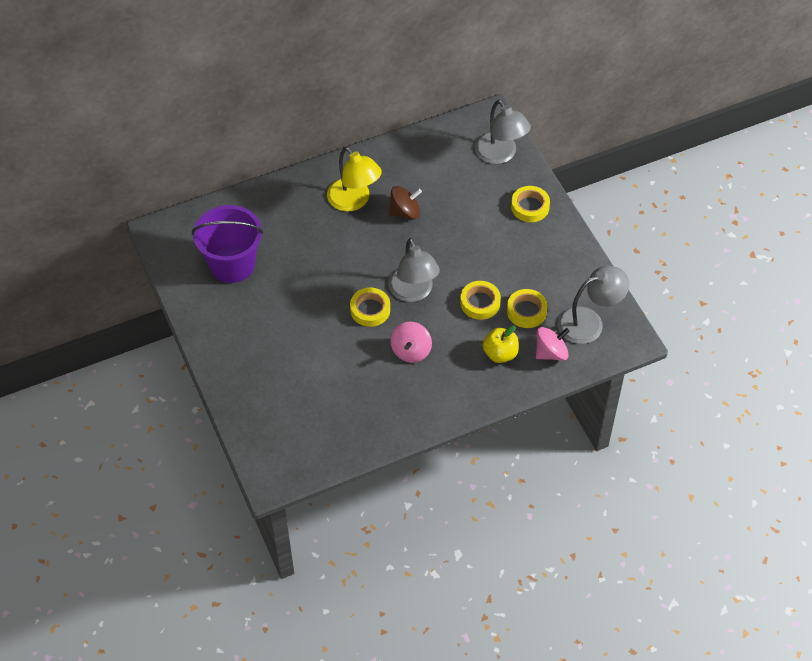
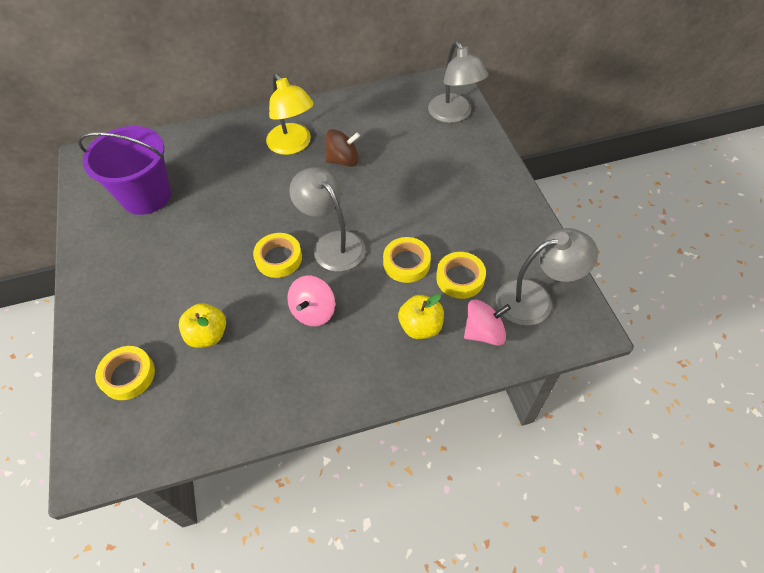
camera: 10 degrees right, 0 degrees up
(329, 378) = (208, 335): none -> yellow apple
(413, 292) = (332, 243): grey lamp -> grey lamp turned 150 degrees clockwise
(530, 207) = (478, 166): yellow tape -> yellow tape (128, 375)

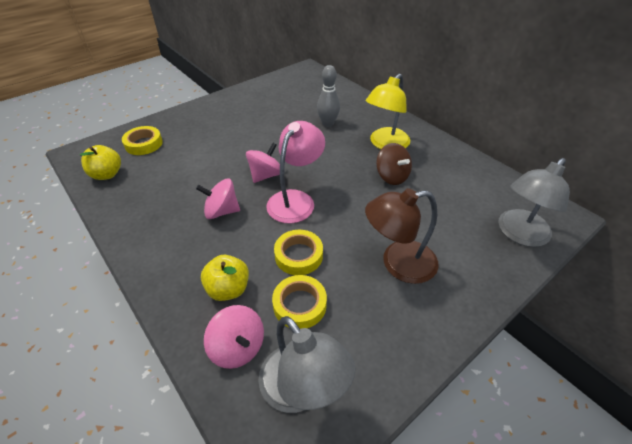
camera: 65 degrees right, 10 degrees down
(146, 196) = (290, 99): purple bucket -> none
(208, 335) = (183, 165): yellow apple -> yellow apple (107, 174)
(224, 177) = (328, 123): none -> grey bowling pin
(278, 258) = (266, 175): yellow tape -> pink spinning top
(332, 243) = (296, 200): grey lamp -> pink lamp
(448, 198) = (398, 263): none -> brown lamp

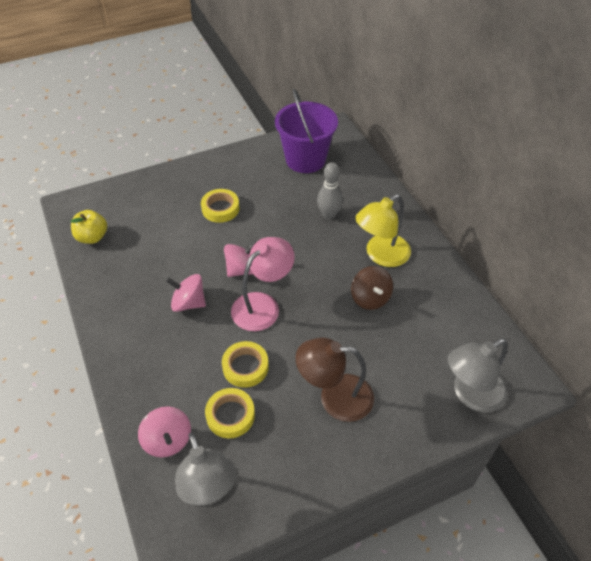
camera: 15 degrees right, 5 degrees up
(144, 144) = (133, 206): yellow tape -> yellow tape (220, 209)
(228, 289) = (174, 385): yellow apple -> none
(292, 90) = (305, 159): none -> purple bucket

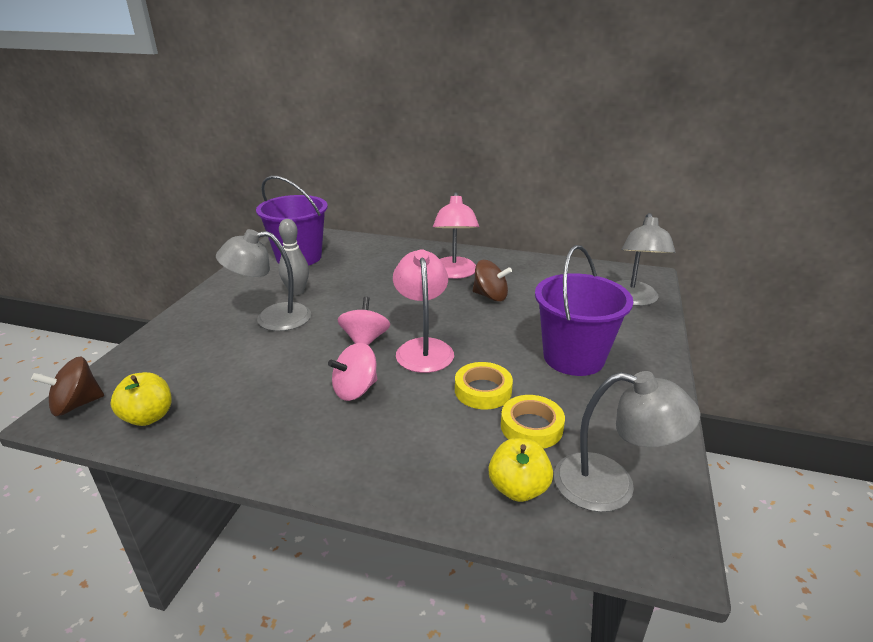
camera: 50 degrees left, 20 degrees down
(78, 203) = (76, 405): none -> brown spinning top
(168, 440) = (518, 488): pink spinning top -> yellow apple
(220, 209) = (272, 319): yellow tape -> grey lamp
(329, 215) = (376, 274): grey bowling pin -> grey bowling pin (297, 291)
(335, 397) = (573, 357): brown lamp -> purple bucket
(381, 255) = (454, 273): yellow lamp -> pink lamp

